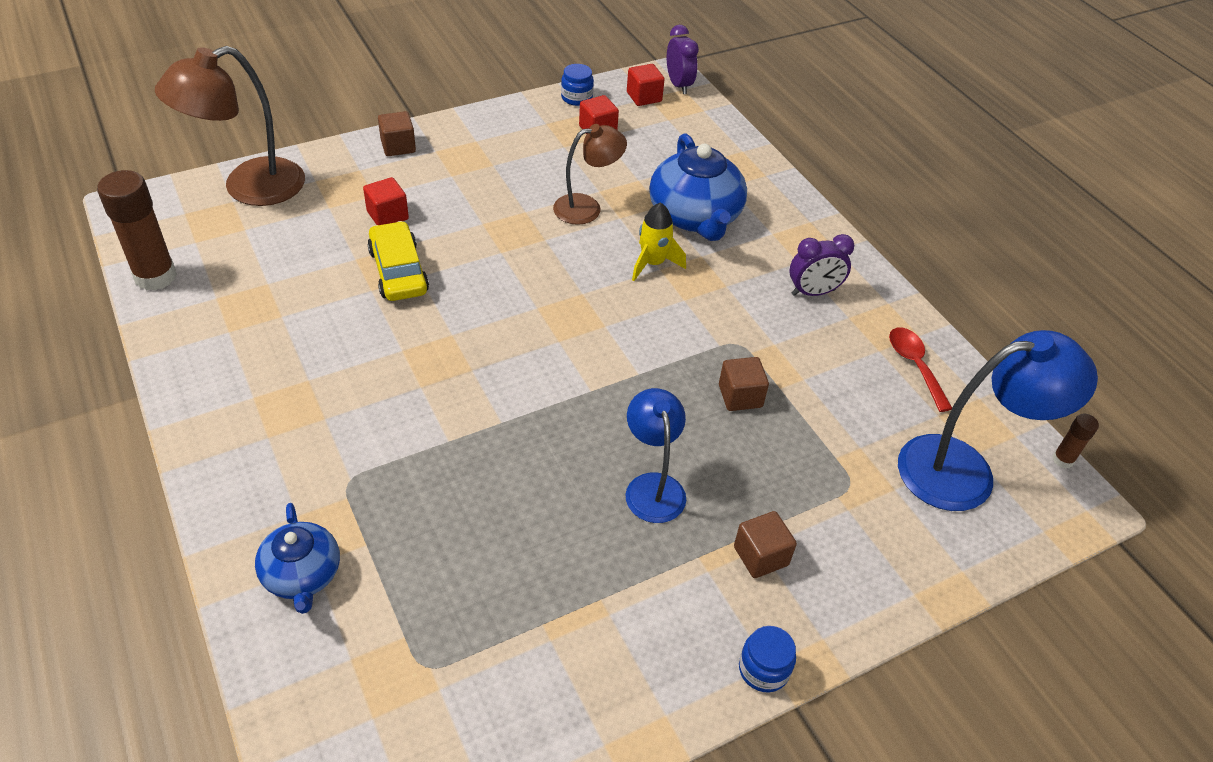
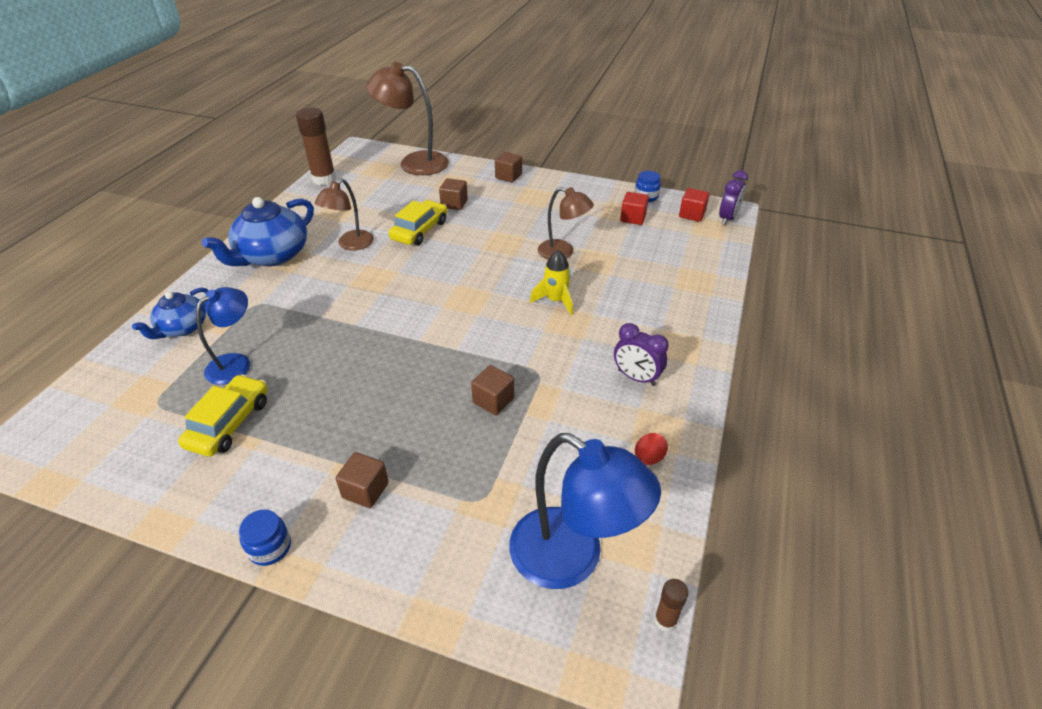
camera: 50 degrees right, 5 degrees down
(343, 339) = (350, 245): none -> brown lamp
(387, 215) = (454, 204): red cube -> brown cube
(542, 614) = (229, 423): none -> yellow car
(652, 486) = (371, 408): blue lamp -> blue lamp (236, 363)
(695, 216) = (622, 291): blue teapot -> blue teapot (272, 255)

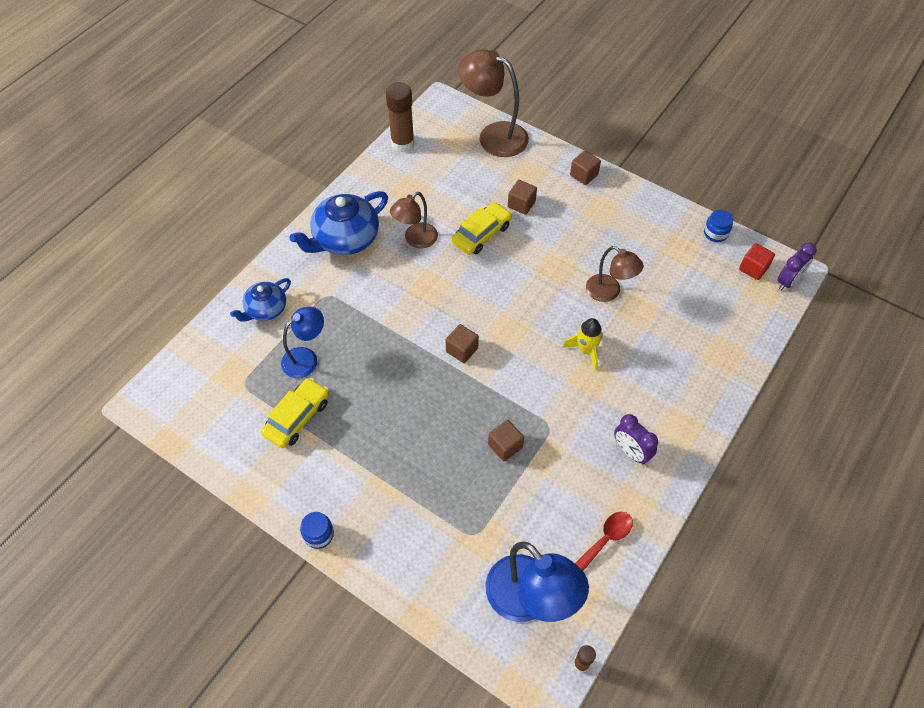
camera: 15 degrees right, 15 degrees up
(365, 490) = (391, 504): brown cube -> brown cube (462, 350)
(633, 218) = (691, 261): red cube -> none

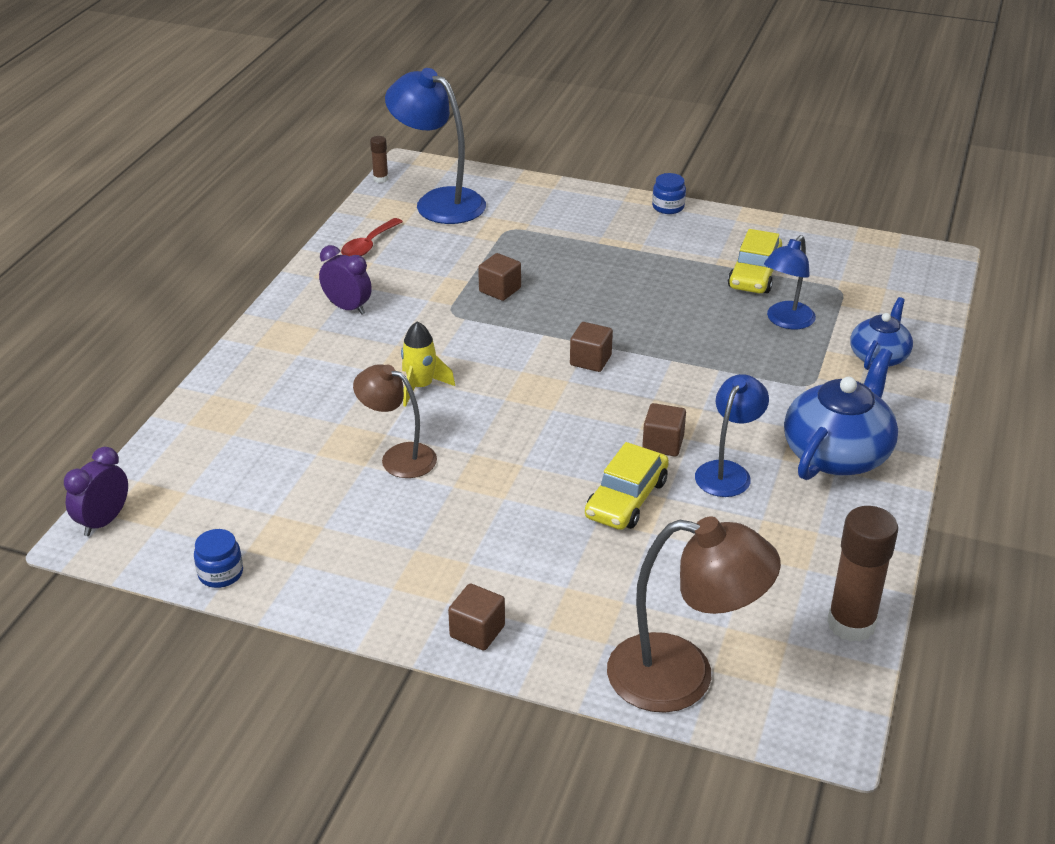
camera: 165 degrees right, 20 degrees down
(415, 240) = (727, 472): brown lamp -> blue lamp
(521, 204) = (578, 557): brown cube -> brown cube (663, 444)
(753, 268) = (160, 530): red cube -> none

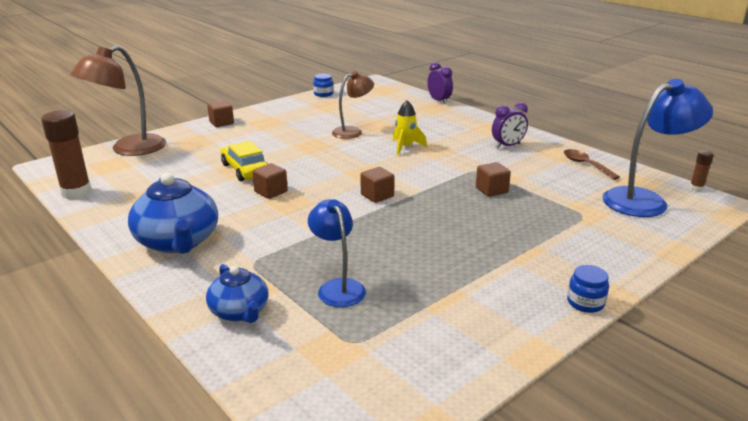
camera: 120 degrees right, 10 degrees down
(104, 521) = (381, 83): purple clock -> purple clock (439, 101)
(369, 245) = (586, 165): red spoon -> brown spoon
(727, 472) = (221, 201): blue lamp -> none
(754, 274) = (422, 302): yellow car -> none

